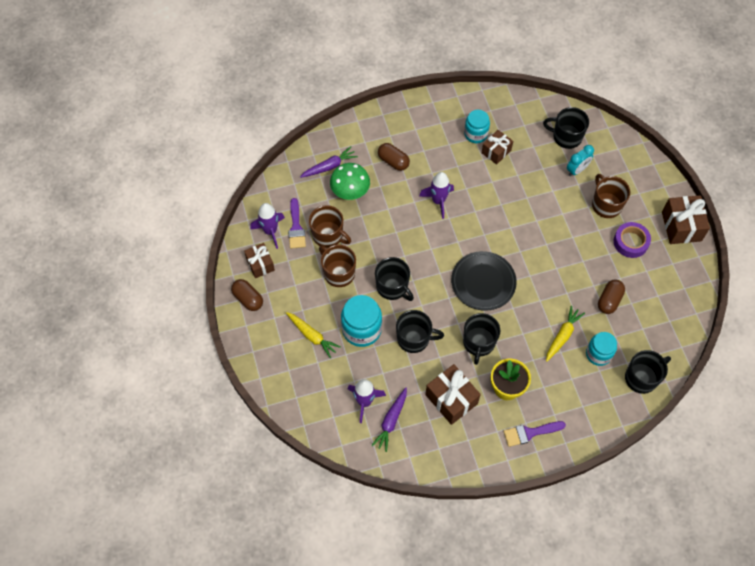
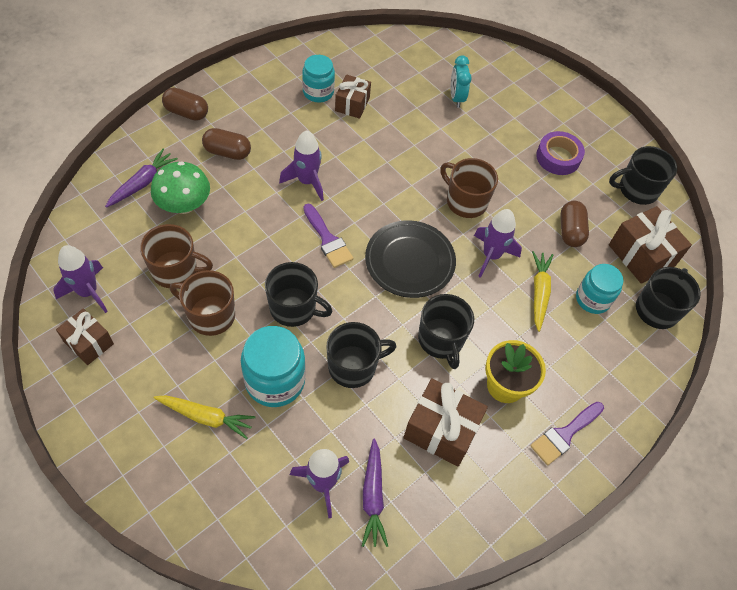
camera: 30 degrees left, 5 degrees down
(248, 299) = (87, 399): brown capsule -> brown capsule (186, 112)
(296, 227) = (125, 275): purple brush -> purple brush (328, 239)
(542, 298) = (491, 255): none -> purple rocket
(566, 137) = (426, 66): black mug -> black mug (637, 189)
(577, 170) = (456, 98): turquoise clock -> turquoise clock turned 150 degrees clockwise
(606, 205) = (509, 125): brown mug -> brown mug (465, 201)
(681, 226) = (602, 123): brown gift -> brown gift (641, 255)

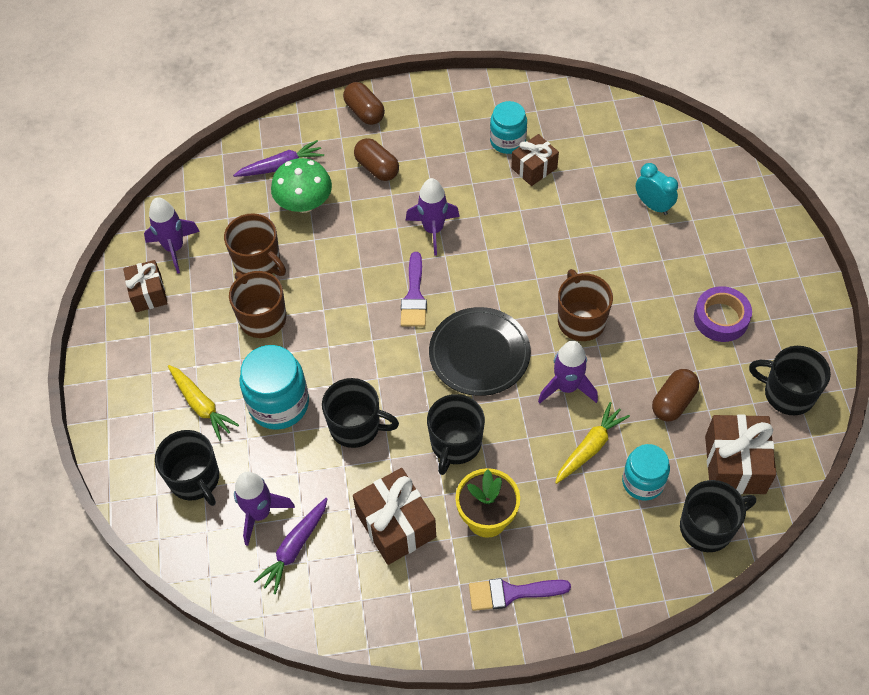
camera: 40 degrees right, 0 degrees up
(294, 308) = (339, 346): black mug -> black mug (195, 479)
(456, 98) = (653, 205): turquoise clock -> turquoise clock turned 105 degrees clockwise

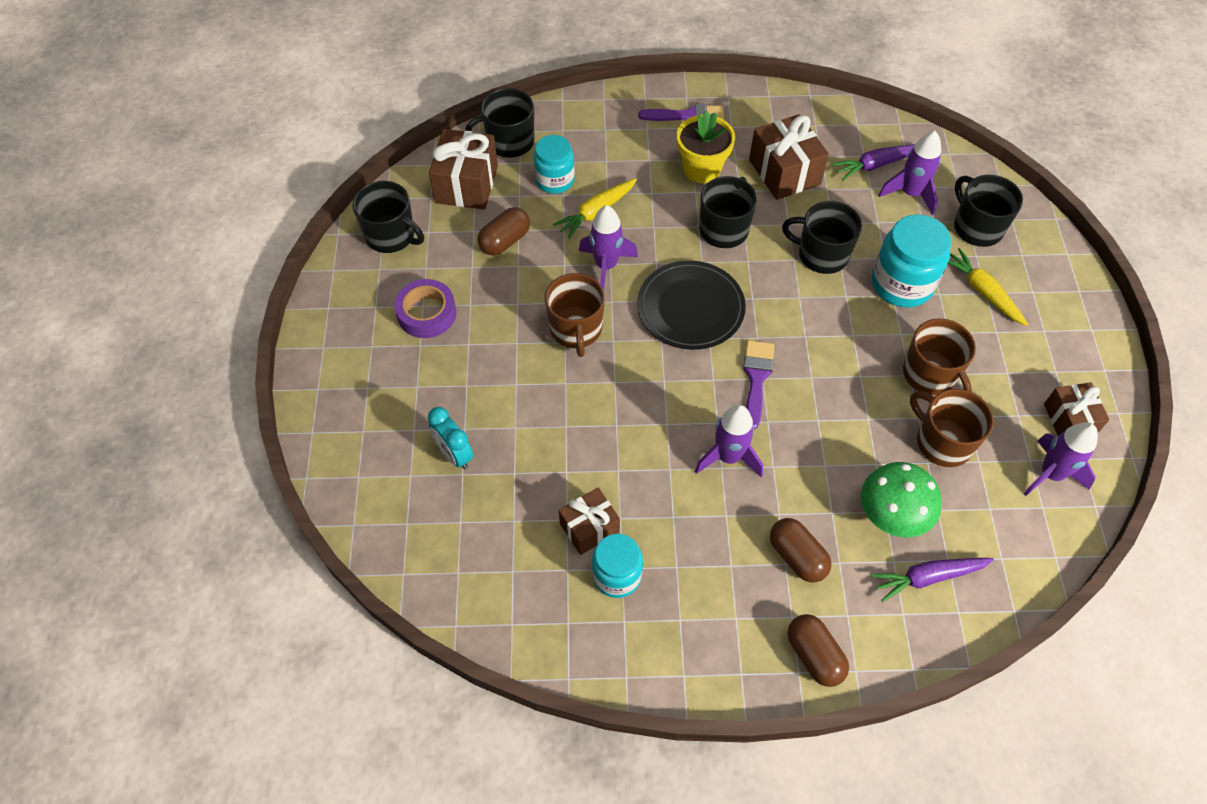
camera: 175 degrees left, 0 degrees up
(294, 548) = (876, 165): purple carrot -> purple carrot turned 150 degrees counterclockwise

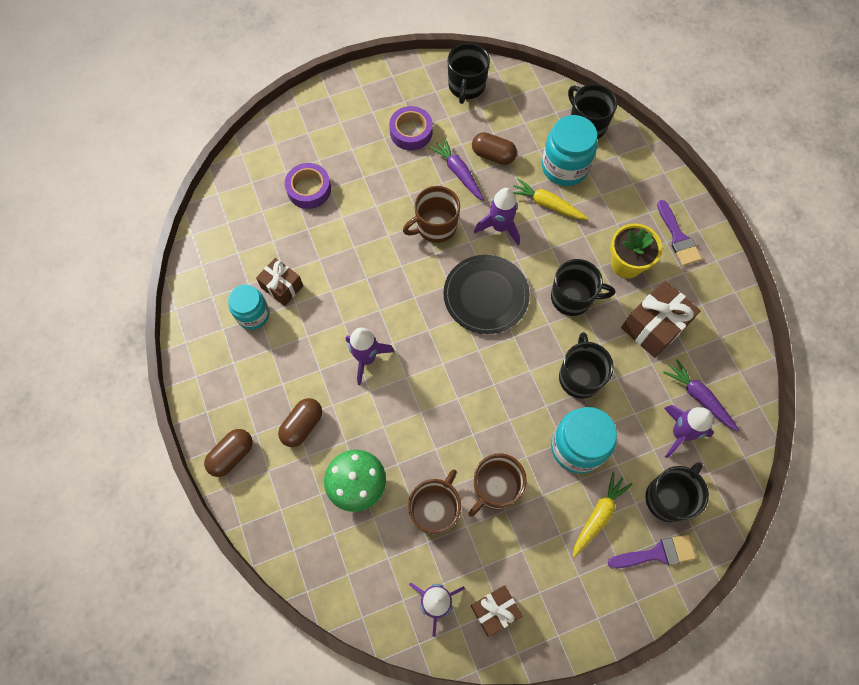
camera: 70 degrees right, 10 degrees up
(454, 454) = (309, 189): turquoise clock -> purple tape
(466, 184) = (533, 113): brown gift -> none
(555, 180) = (564, 167): turquoise jar -> turquoise jar, size x1.51
(756, 378) = (441, 359): purple brush -> purple brush (657, 553)
(927, 577) = (314, 521): purple carrot -> purple carrot (458, 172)

